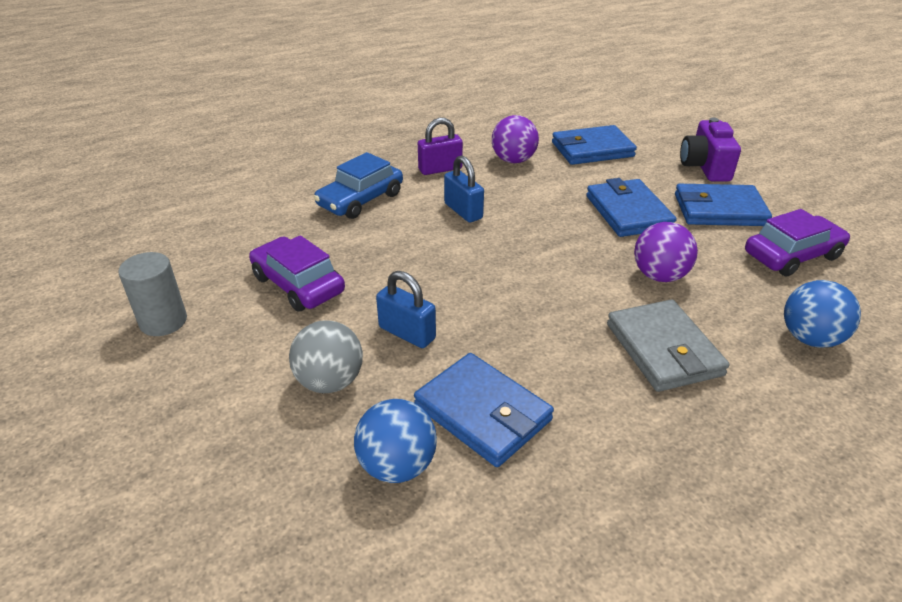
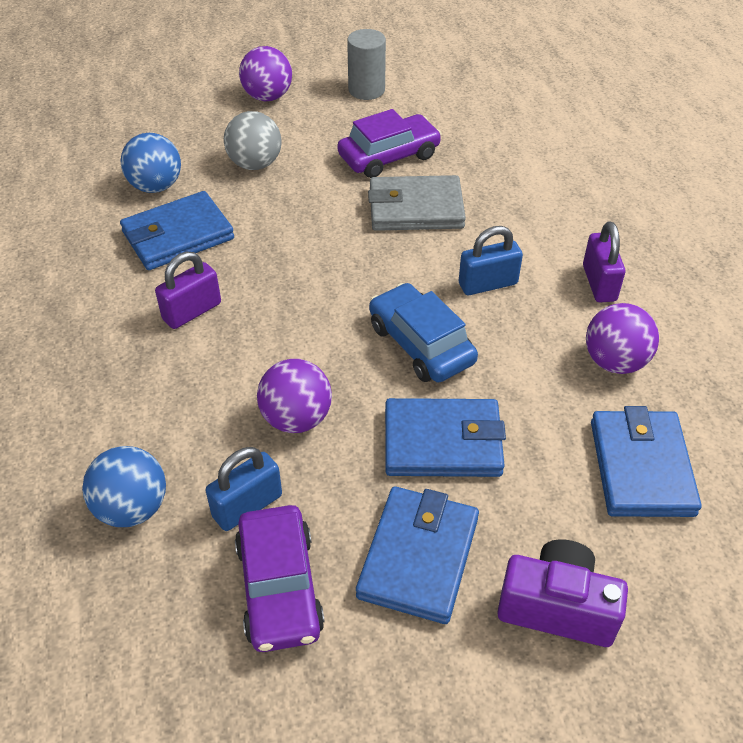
camera: 105 degrees right, 10 degrees up
(173, 407) = (267, 97): none -> purple ball
(360, 200) = (533, 208): blue car -> blue car (421, 344)
(407, 333) = (292, 210): blue padlock -> blue padlock (247, 506)
(588, 366) = (192, 311): none -> purple padlock
(663, 349) = (184, 373): grey wallet -> grey wallet (416, 208)

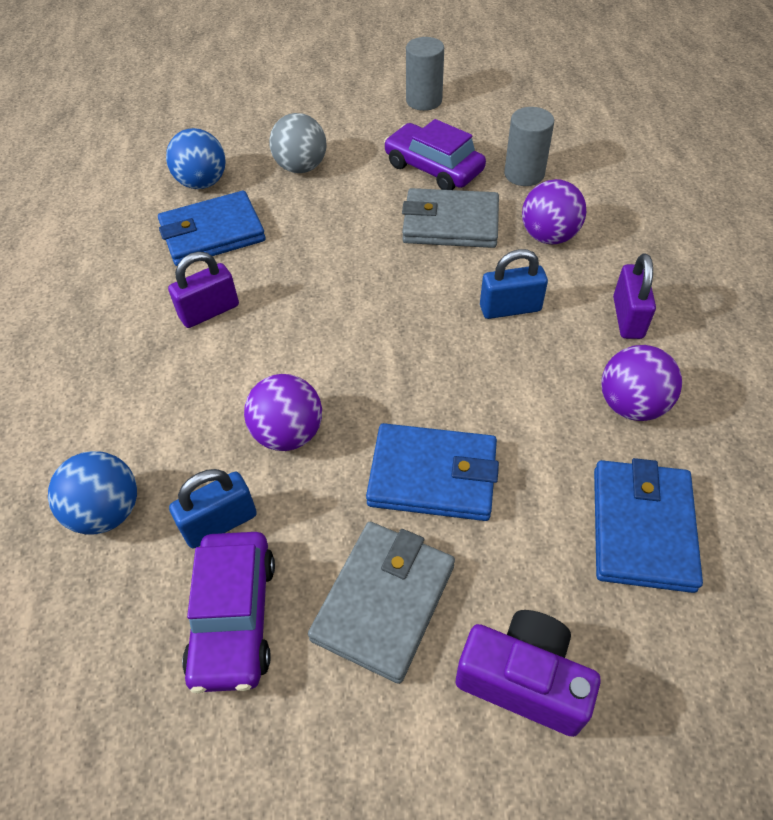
camera: 10 degrees right, 5 degrees up
(267, 97) = (327, 102): purple ball -> purple ball (548, 236)
(389, 156) = (433, 168): purple car -> purple car turned 120 degrees counterclockwise
(418, 557) = (383, 602): blue wallet -> grey wallet
(421, 344) = (429, 366): blue car -> none
(479, 156) = (524, 174): none -> grey cylinder

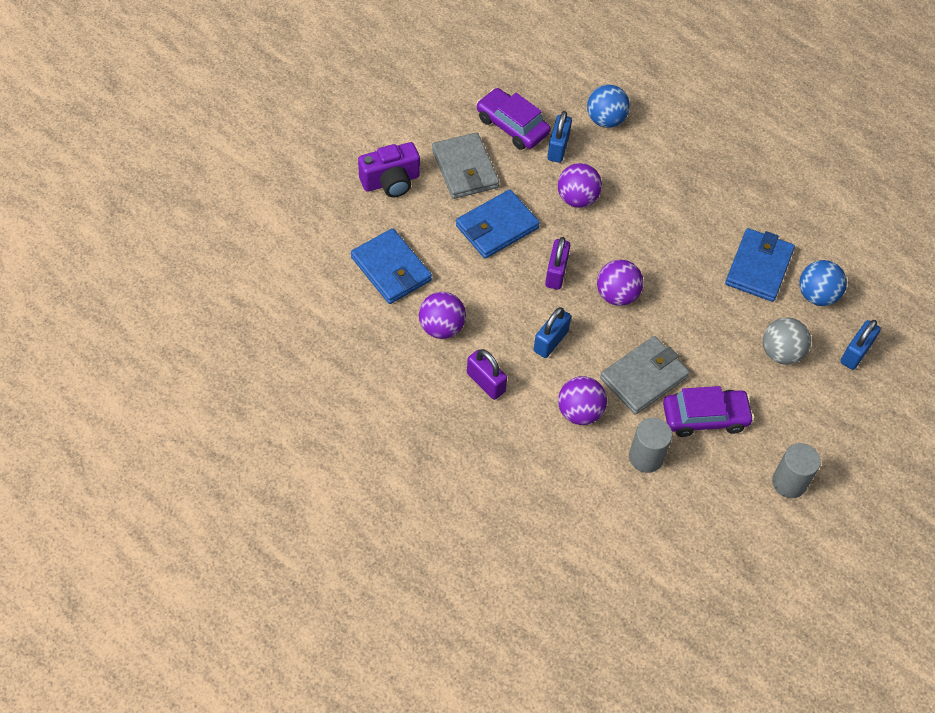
camera: 130 degrees right, 5 degrees up
(209, 311) = (692, 224): purple padlock -> purple padlock (556, 273)
(243, 133) = (855, 353): none -> blue padlock
(383, 302) = (617, 295): none -> purple ball

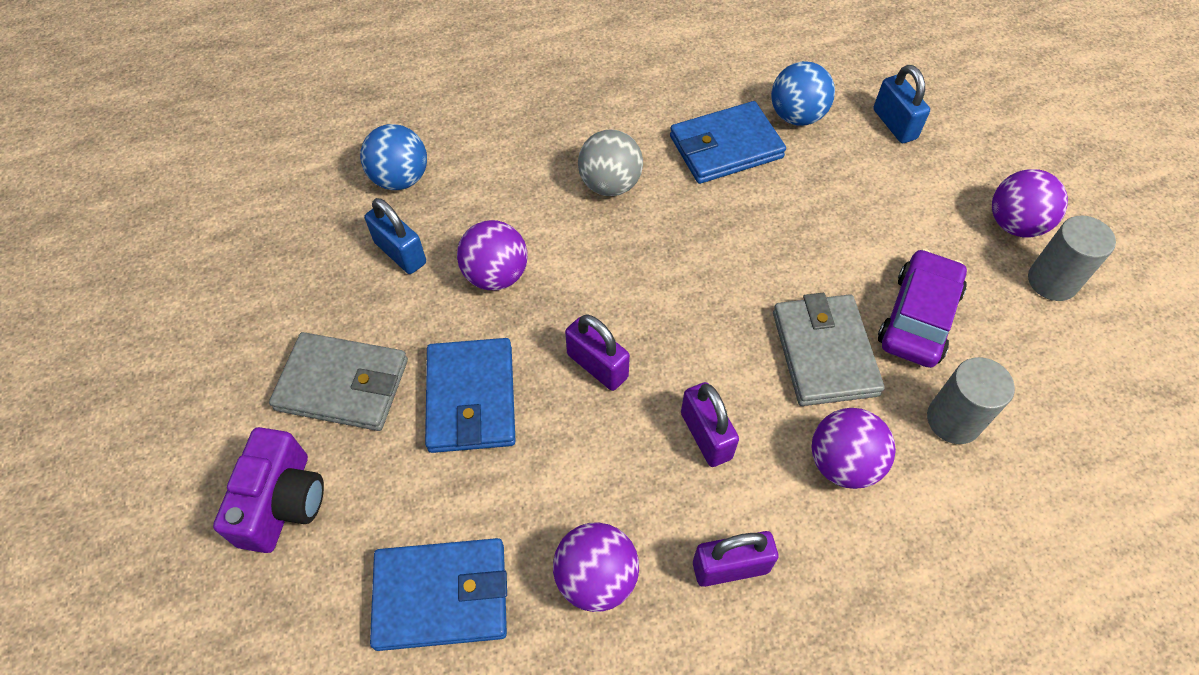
camera: 55 degrees left, 0 degrees up
(512, 126) = (321, 286): purple car -> none
(550, 341) = (706, 435): blue padlock -> purple padlock
(617, 295) = (677, 313): purple ball -> purple ball (1015, 224)
(758, 267) = (726, 147): blue wallet -> blue wallet turned 75 degrees counterclockwise
(781, 353) = (859, 190): grey ball -> grey ball (610, 184)

